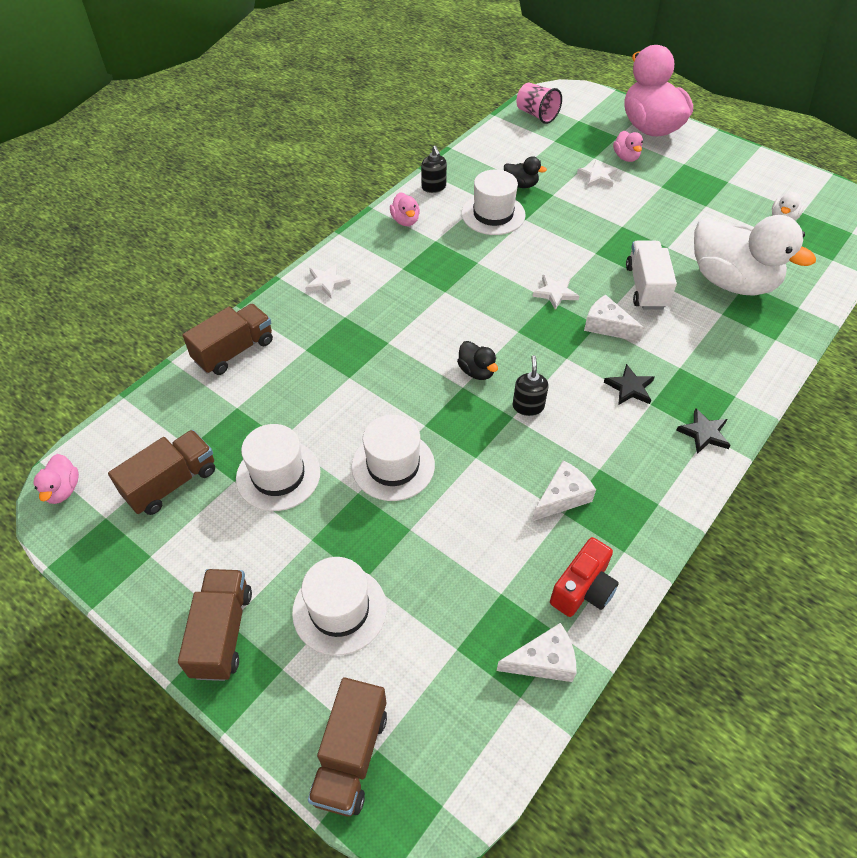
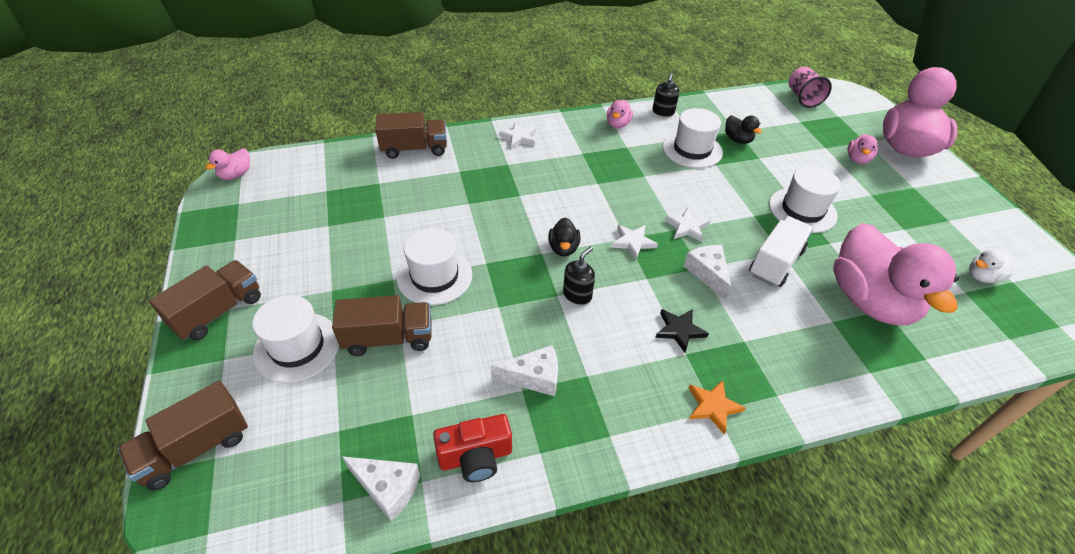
camera: 35 degrees right, 5 degrees down
(171, 483) = (293, 205): brown truck -> brown truck (388, 338)
(278, 475) = (357, 237): white hat -> white hat (802, 210)
(597, 176) = (814, 162): white star -> white star (633, 242)
(704, 433) = (713, 407): black star -> orange star
(731, 281) = (869, 301): white duck -> pink duck

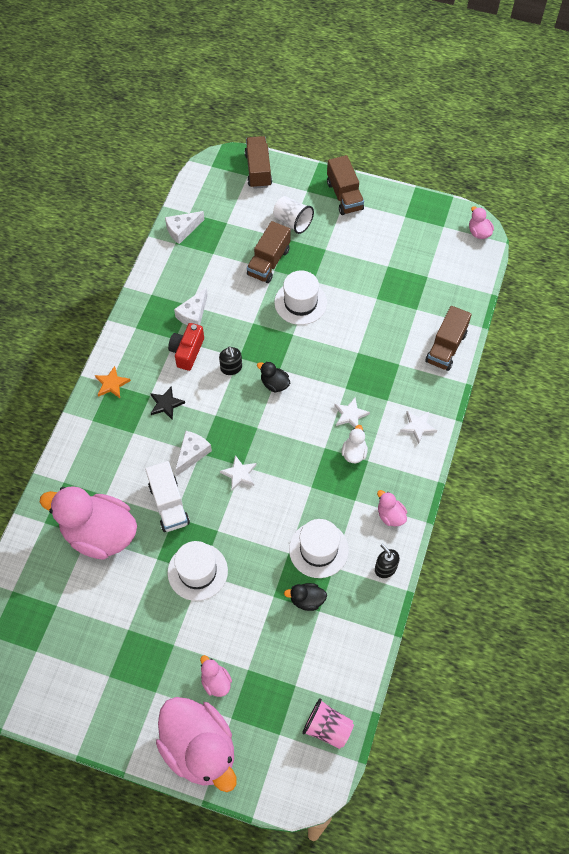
camera: 125 degrees right, 15 degrees up
(297, 347) = (292, 222): white hat -> white cup
(475, 457) = (170, 268): red camera -> red camera (187, 352)
(633, 242) = (250, 429): white star -> white star (350, 415)
(708, 273) = (192, 454): white cheese -> white cheese turned 75 degrees counterclockwise
(982, 276) = (55, 633): white duck -> white duck (354, 453)

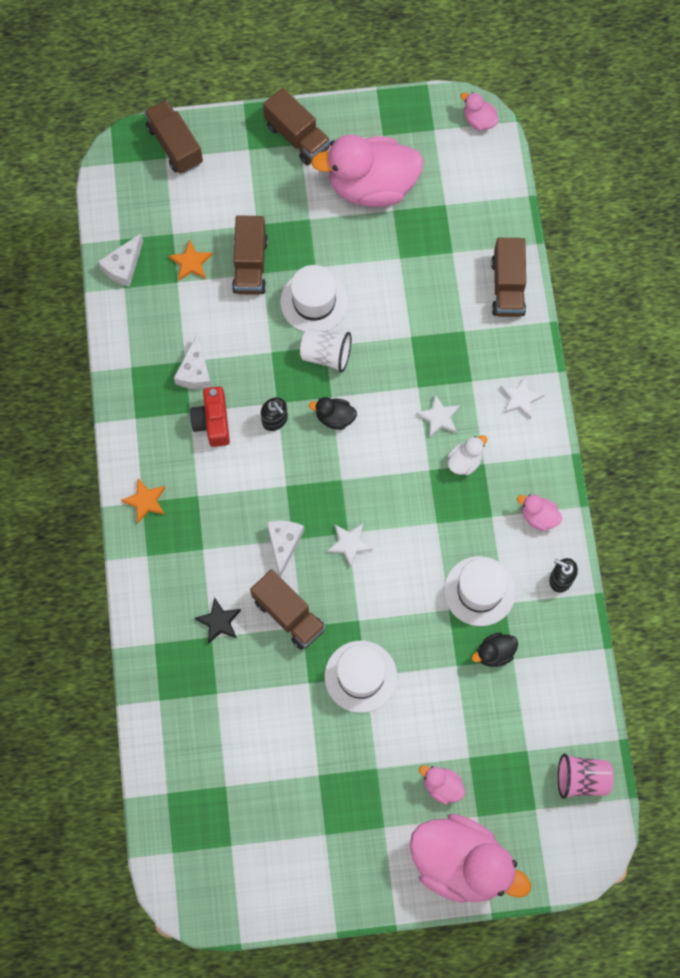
camera: 25 degrees left, 10 degrees up
(99, 534) = (229, 684): pink duck -> pink duck (371, 186)
(166, 404) = (222, 497): black star -> black star (219, 622)
(169, 504) = (288, 615): white truck -> brown truck
(229, 245) = (191, 262): none -> orange star
(292, 222) = (252, 199): white cup -> white cup (326, 355)
(354, 453) = (464, 461): white duck -> white duck turned 60 degrees clockwise

